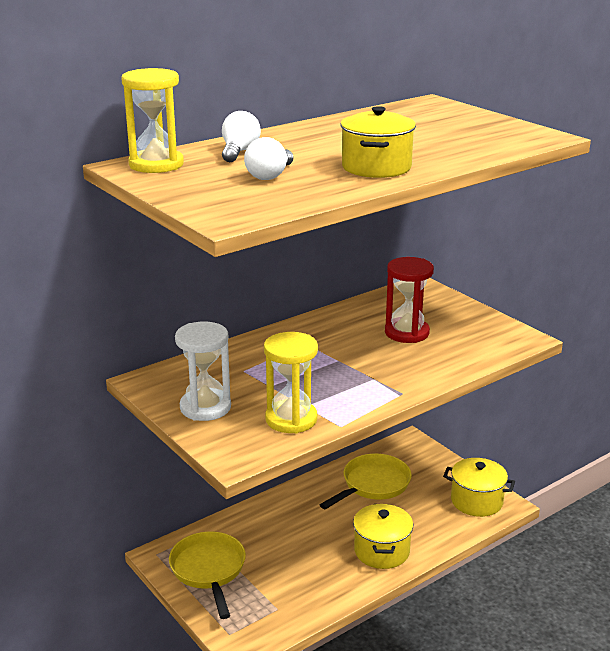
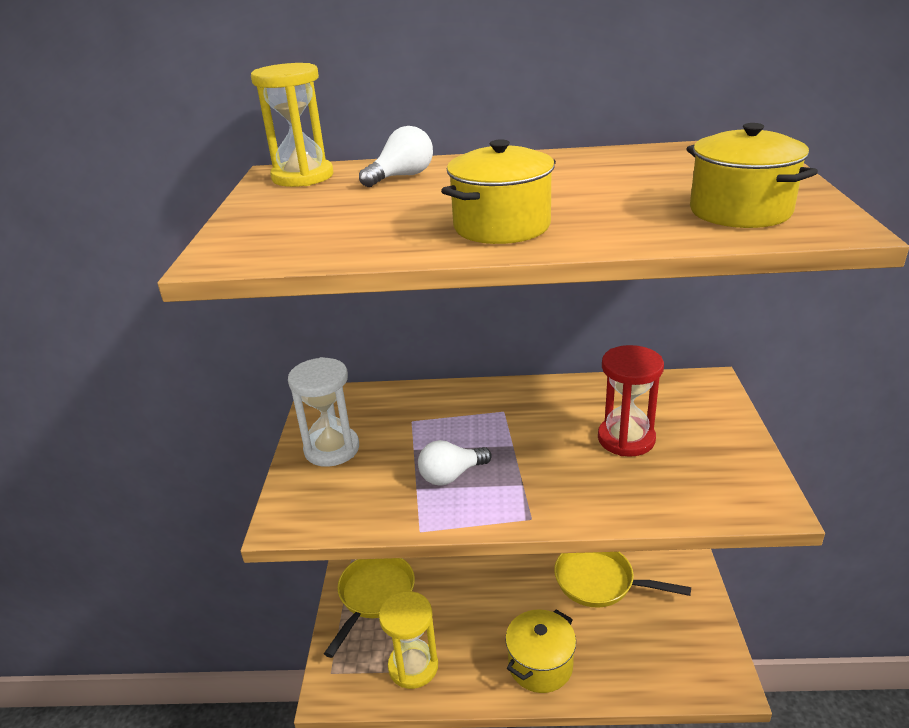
camera: 40 degrees right, 5 degrees up
(270, 175) = (371, 212): white light bulb -> white light bulb (451, 475)
(291, 419) = (385, 498): yellow hourglass -> yellow hourglass (413, 666)
(373, 485) = (599, 581): yellow pan -> yellow pan turned 150 degrees counterclockwise
(476, 501) = (697, 661): yellow pot -> yellow pot (740, 211)

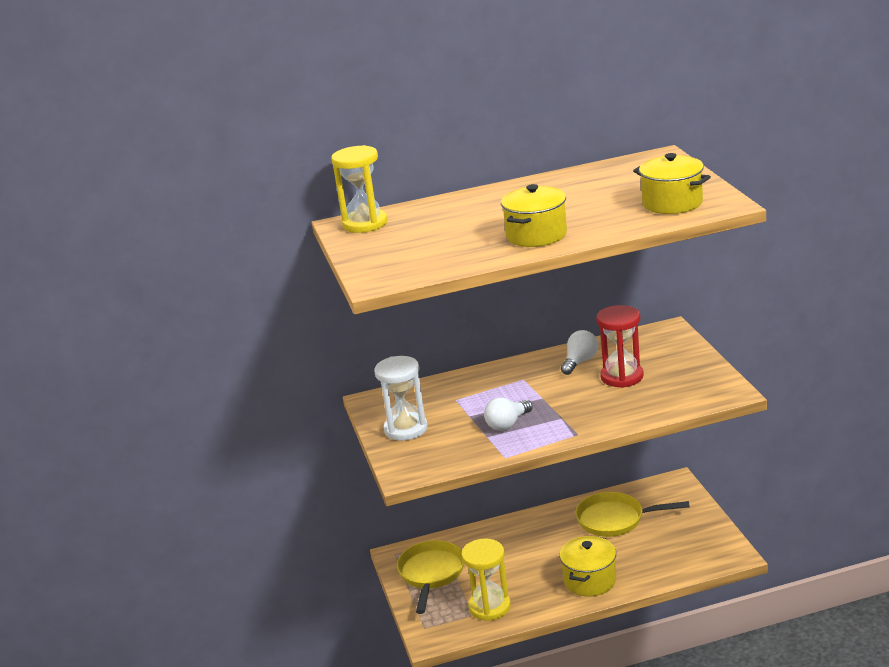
camera: 15 degrees left, 5 degrees down
(402, 176) = (439, 213): white light bulb -> white light bulb (580, 362)

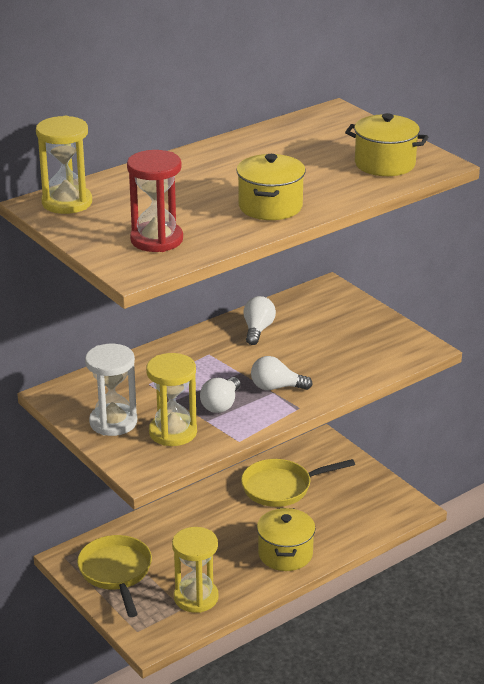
camera: 25 degrees left, 5 degrees up
(451, 443) = (173, 432): none -> yellow hourglass
(566, 414) = (276, 387): none -> white light bulb
(622, 377) = (310, 342): red hourglass -> red hourglass (156, 240)

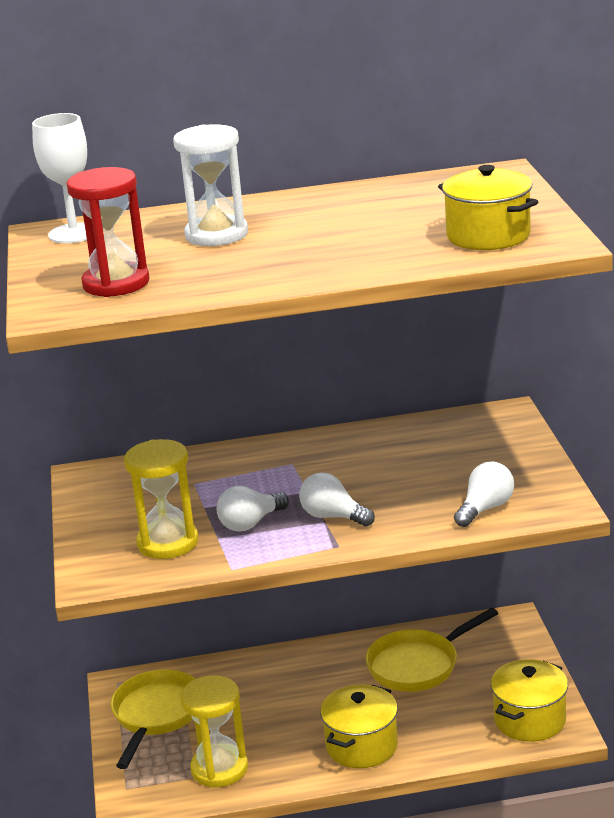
camera: 30 degrees right, 5 degrees down
(67, 202) = (73, 233): yellow hourglass -> white goblet
(113, 422) = (115, 517): white hourglass -> white hourglass (216, 235)
(257, 330) = (374, 447): white light bulb -> white light bulb (485, 508)
(270, 206) = (288, 265): yellow pot -> yellow pot (529, 720)
(281, 487) = (417, 665): yellow pan -> yellow pan turned 45 degrees counterclockwise

